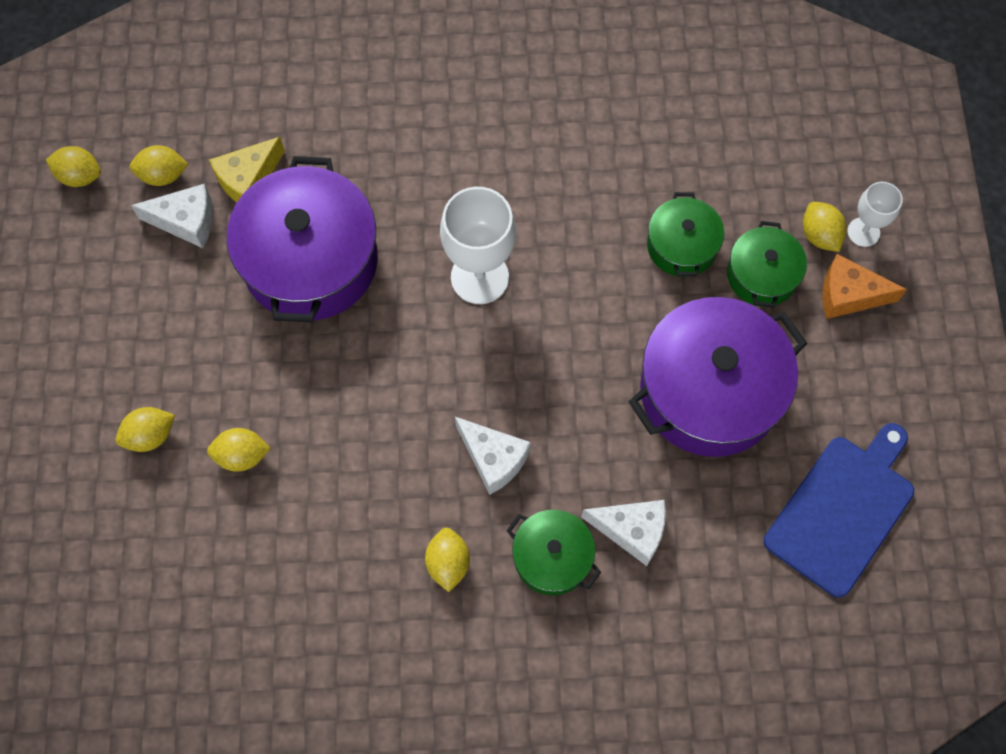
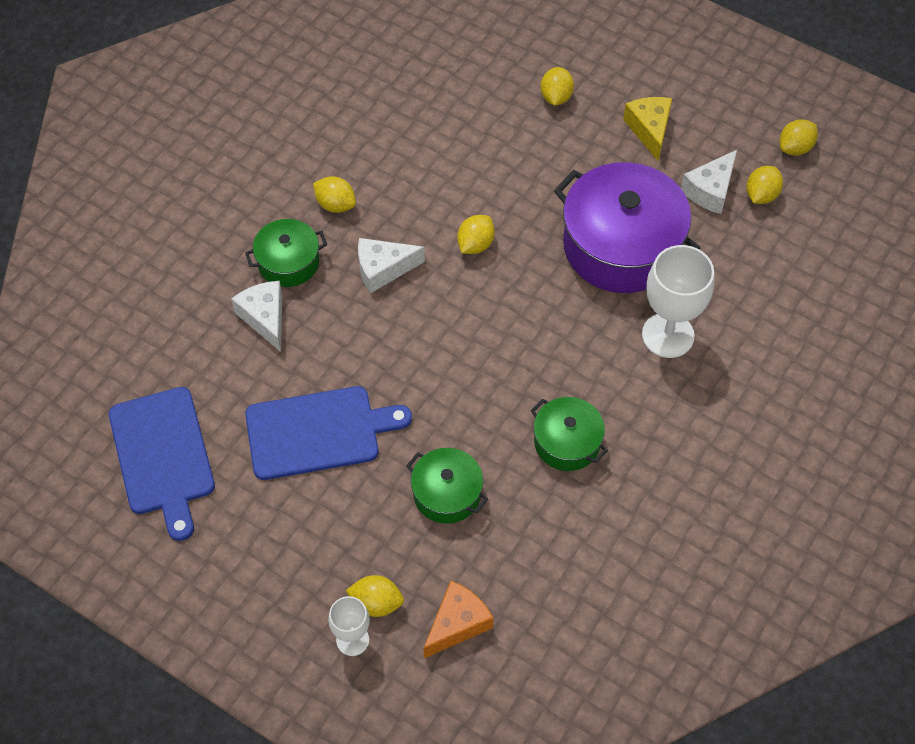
camera: 125 degrees right, 10 degrees down
(242, 455) = (502, 136): yellow lemon -> yellow lemon (475, 244)
(248, 179) = (720, 243): yellow cheese -> yellow cheese (649, 130)
(479, 277) = (527, 341): white goblet -> white goblet (668, 335)
(632, 530) = (265, 318): white cheese -> white cheese turned 105 degrees clockwise
(709, 391) = (318, 432): purple pot -> blue cutting board
(762, 275) = (377, 534): green pot -> green pot (567, 442)
(849, 295) = (310, 586): orange cheese -> orange cheese (457, 624)

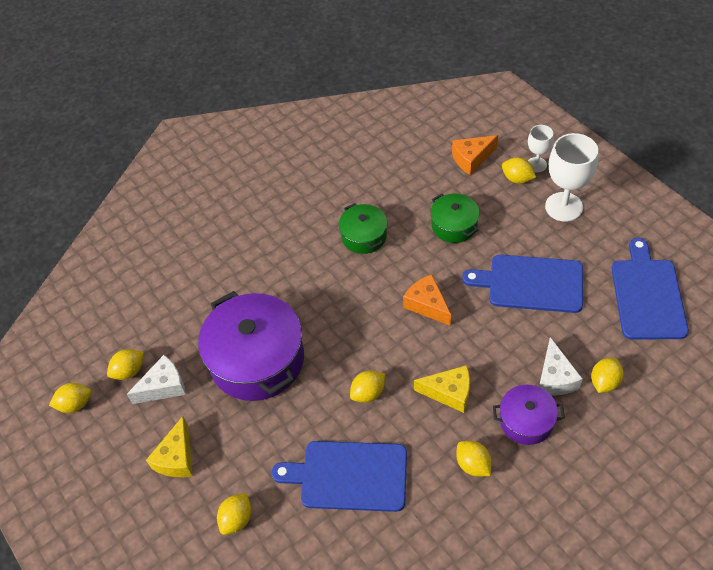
camera: 155 degrees left, 5 degrees down
(206, 328) = (604, 382): none -> yellow lemon
(288, 262) = (526, 421): green pot -> purple pot
(383, 269) = (449, 393): white cheese -> yellow cheese
(444, 366) = (427, 305): none -> orange cheese
(461, 161) = (349, 476): none -> blue cutting board
(668, 335) = (261, 286): white goblet -> white goblet (564, 207)

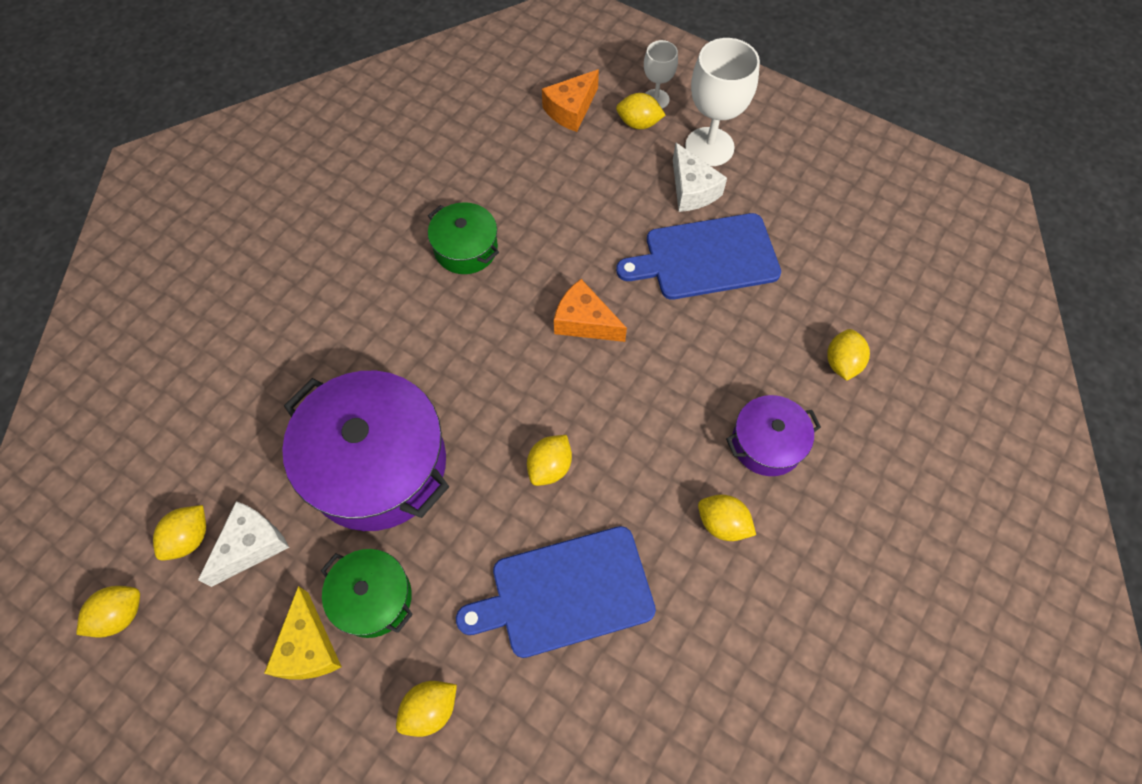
camera: 25 degrees left, 10 degrees up
(237, 519) = (430, 709): yellow lemon -> yellow lemon turned 45 degrees clockwise
(449, 393) = (656, 434): yellow cheese -> none
(454, 225) = (580, 204): green pot -> green pot (373, 598)
(555, 378) = (781, 375): white cheese -> white cheese (692, 190)
(647, 295) = (850, 236): blue cutting board -> none

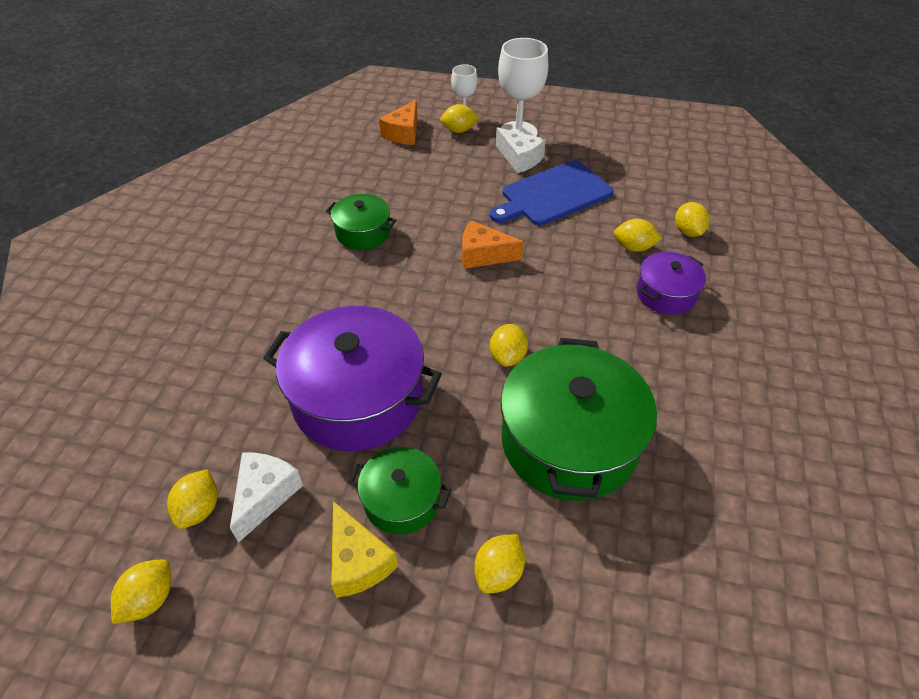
camera: 20 degrees left, 15 degrees down
(565, 593) = (569, 441): blue cutting board -> green pot
(722, 524) = (665, 355): yellow lemon -> yellow lemon (633, 247)

